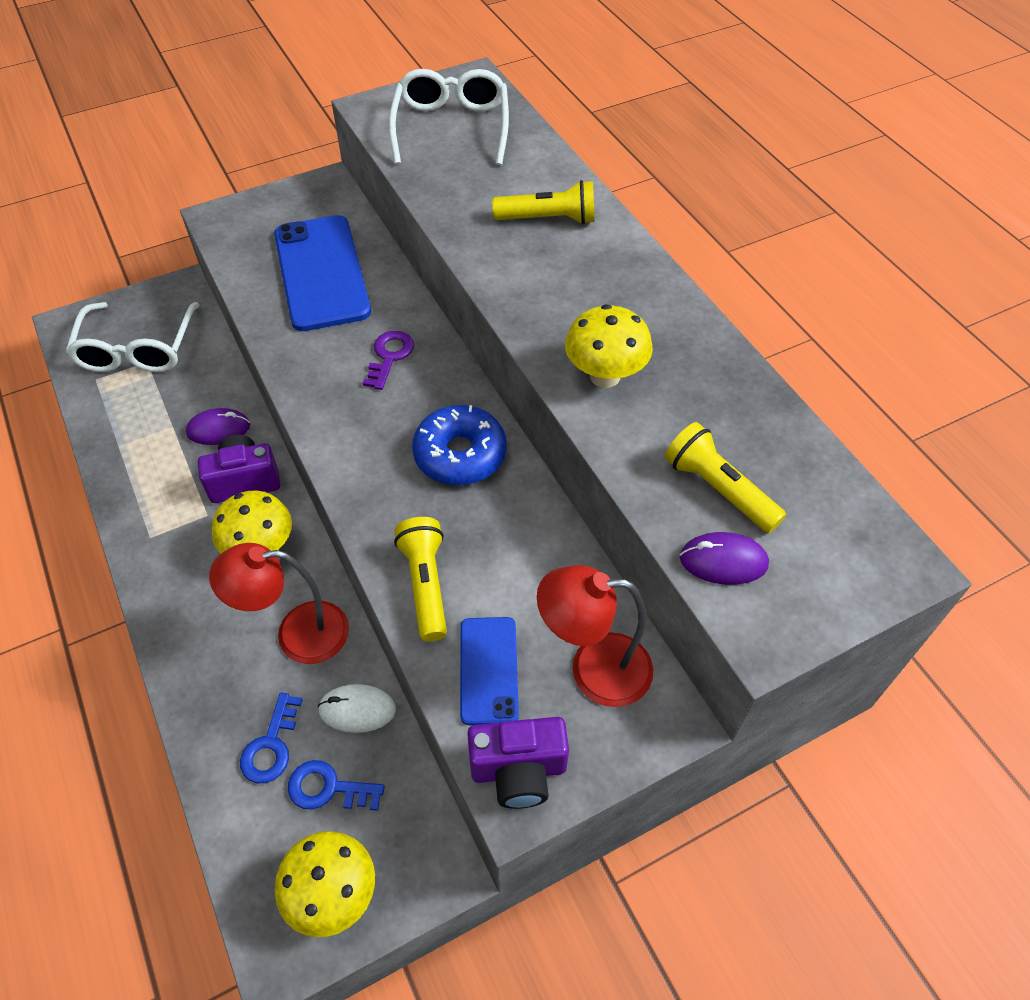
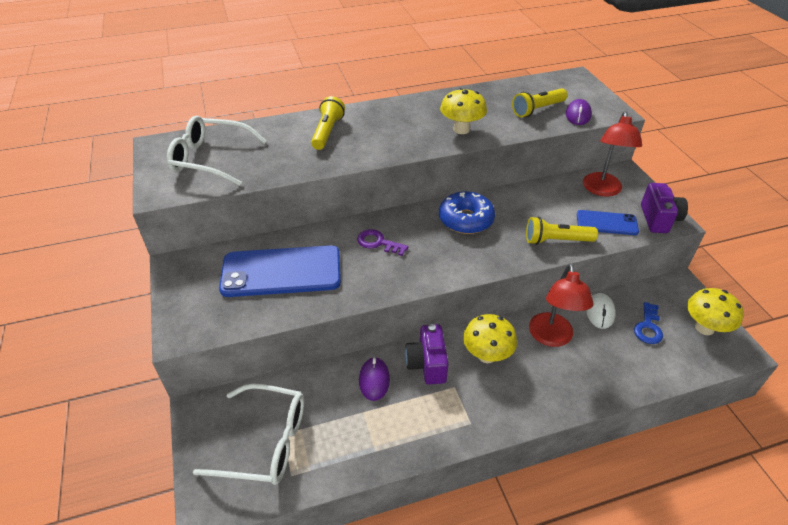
camera: 80 degrees left, 10 degrees down
(271, 746) = (626, 352): blue key -> none

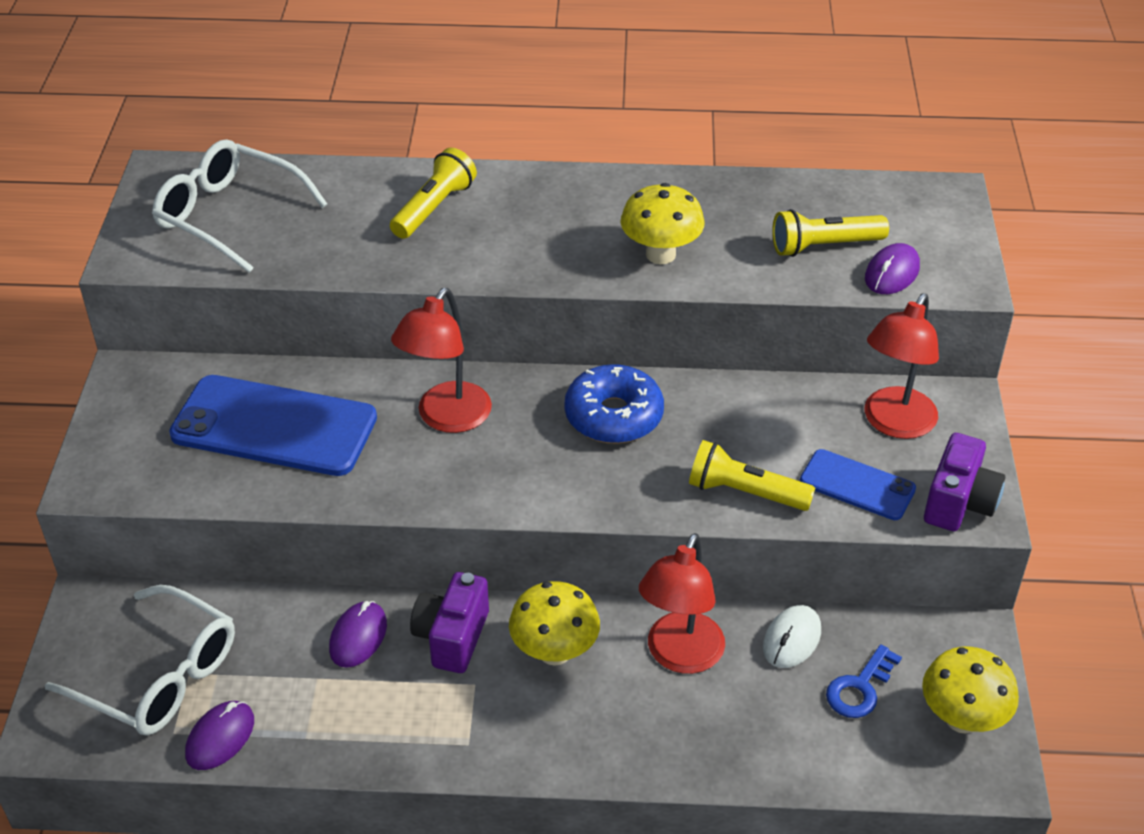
camera: 20 degrees right, 0 degrees up
(322, 468) = (220, 737): none -> purple mouse
(378, 243) = (446, 418): purple key -> red lamp

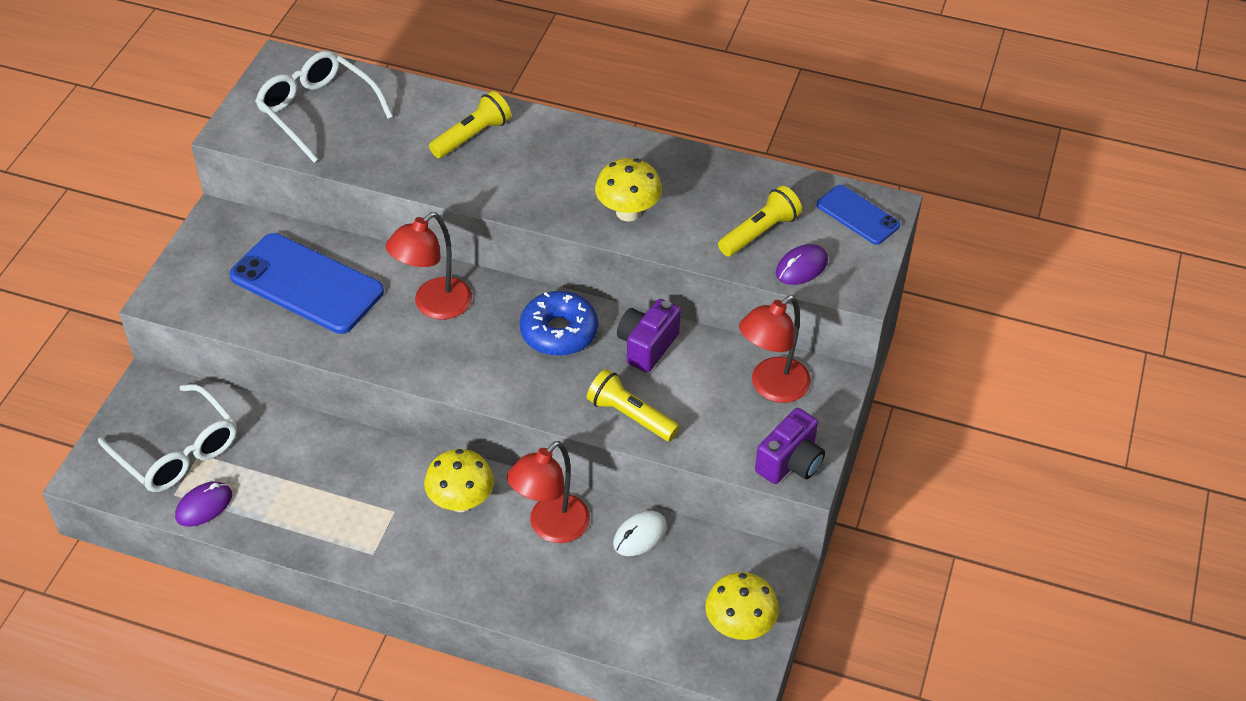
camera: 15 degrees right, 5 degrees up
(358, 637) = (325, 456): purple mouse -> none
(452, 637) = (392, 473): purple camera -> purple camera (647, 346)
(824, 246) = (759, 233): yellow flashlight -> yellow flashlight turned 135 degrees clockwise
(857, 485) = (718, 430): blue phone -> blue phone (858, 215)
(860, 688) = (673, 584): blue key -> none

